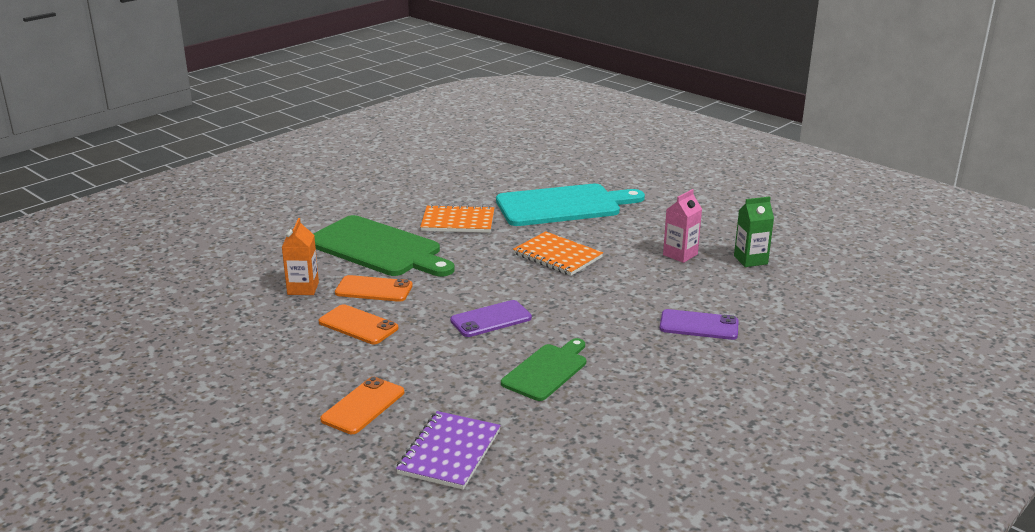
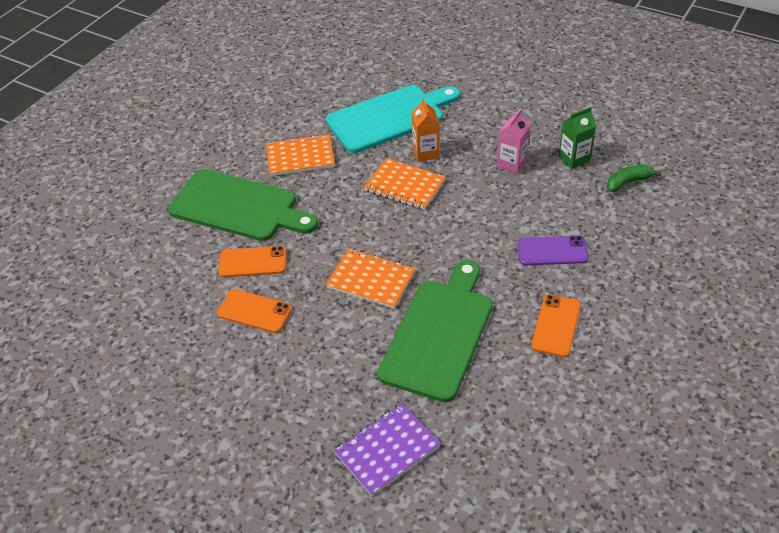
camera: 10 degrees left, 20 degrees up
(303, 288) = (187, 274): orange carton -> orange carton (426, 153)
(363, 406) = (294, 411): orange phone -> orange phone (556, 325)
(449, 452) = (387, 450): purple notebook -> purple notebook turned 45 degrees clockwise
(491, 319) = (371, 280): purple phone -> orange notebook
(547, 370) = (439, 333): green cutting board -> green cutting board, size x1.74
(805, 285) = (628, 182): none -> green banana

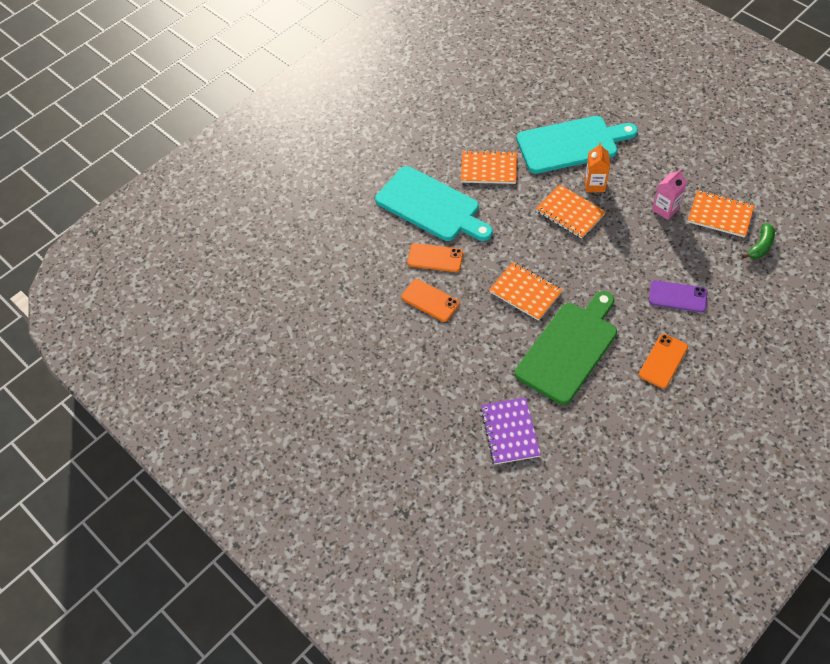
camera: 15 degrees right, 10 degrees up
(238, 207) = (431, 206): green cutting board -> turquoise cutting board
(387, 450) = (510, 431): purple notebook -> purple notebook turned 75 degrees counterclockwise
(574, 159) = (720, 215): green carton -> orange notebook
(628, 182) = (760, 246): green banana -> green banana turned 135 degrees clockwise

